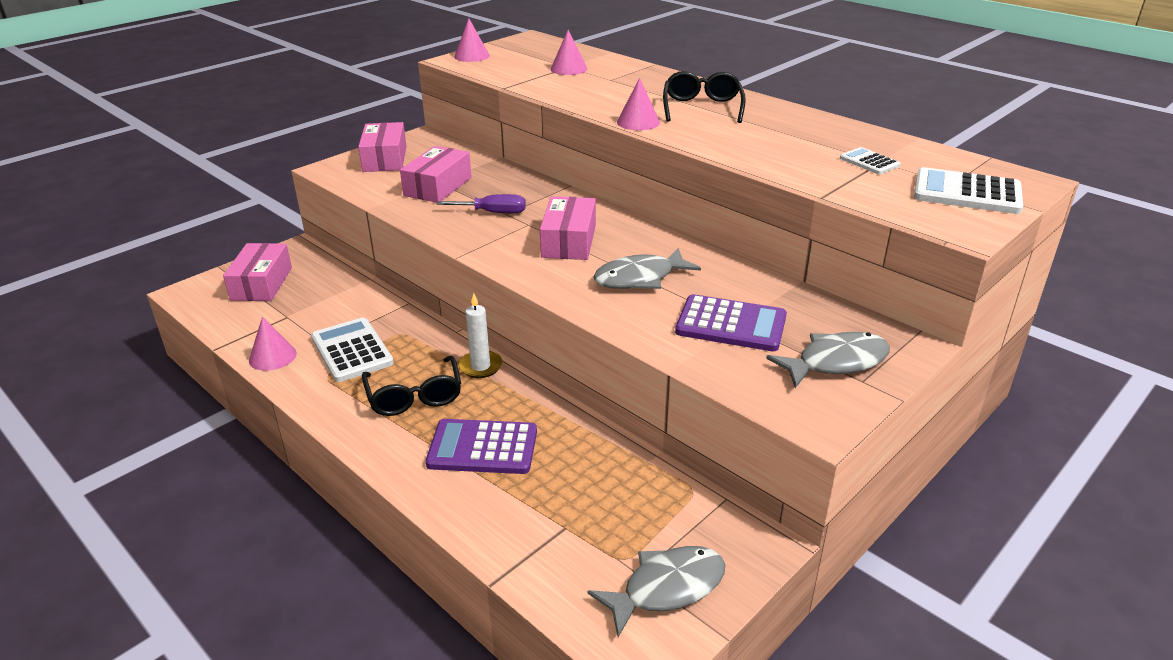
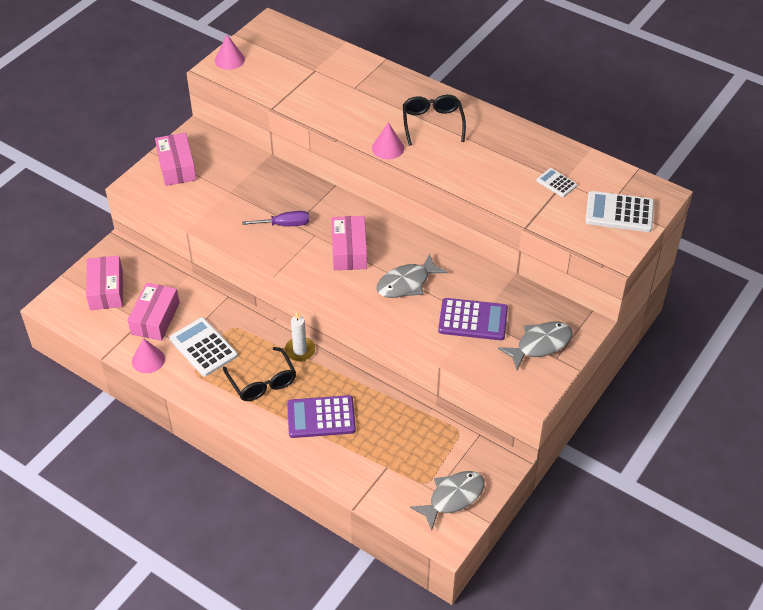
camera: 10 degrees left, 15 degrees up
(438, 186) = (232, 198): pink box -> pink box (155, 318)
(568, 69) = (316, 74): pink cone -> none

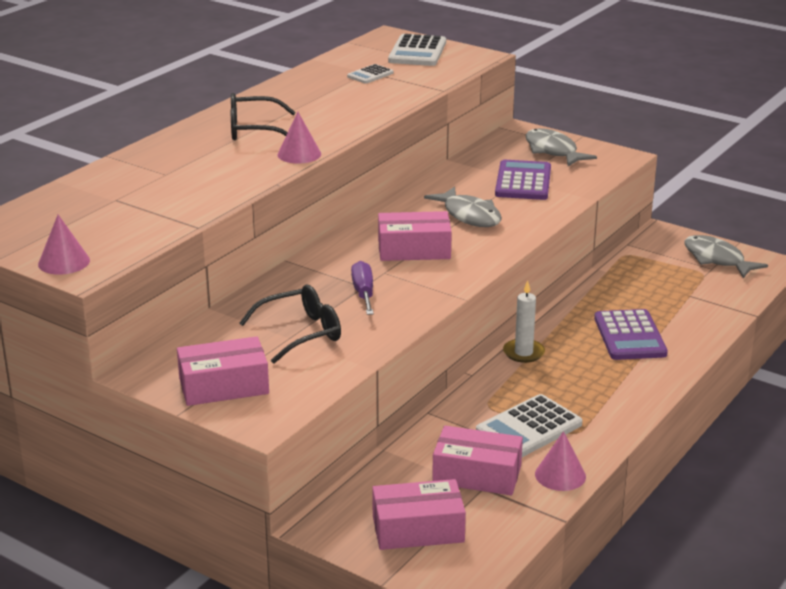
camera: 90 degrees left, 20 degrees down
(262, 382) = (582, 378): black glasses -> black glasses (301, 333)

